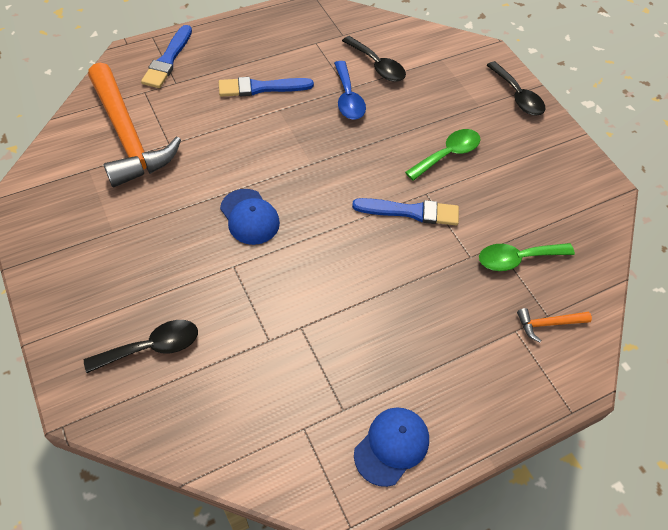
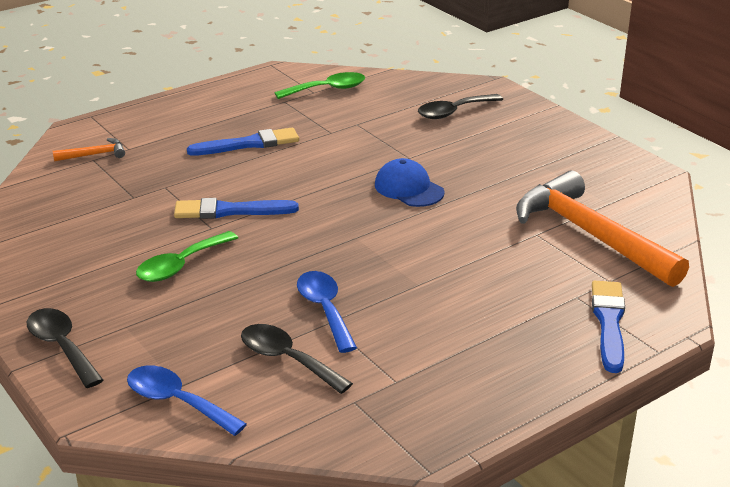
camera: 175 degrees right, 25 degrees down
(261, 88) = (454, 306): blue brush -> blue brush (248, 144)
(391, 446) = (243, 91): blue cap -> none
(442, 49) = (177, 402): none -> blue spoon
(517, 259) = (113, 190): green spoon -> green spoon (327, 89)

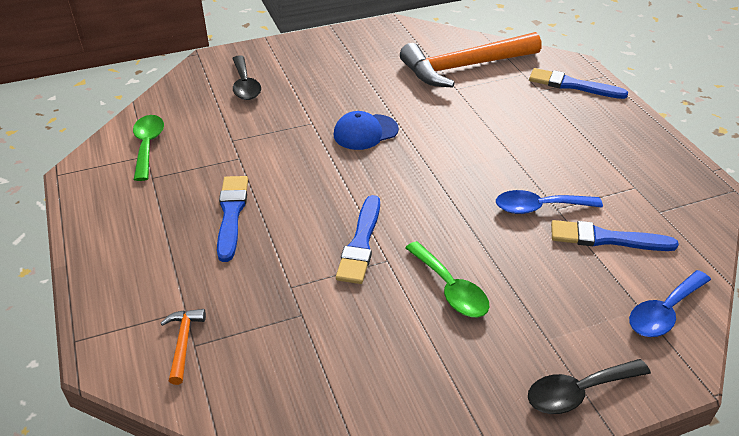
camera: 75 degrees left, 10 degrees up
(287, 359) = (606, 238): black spoon -> blue brush

